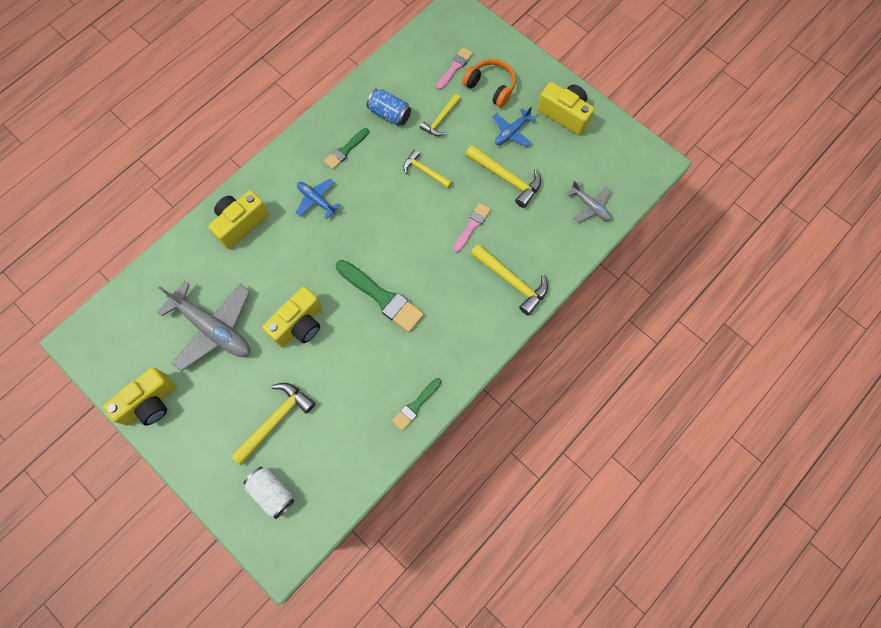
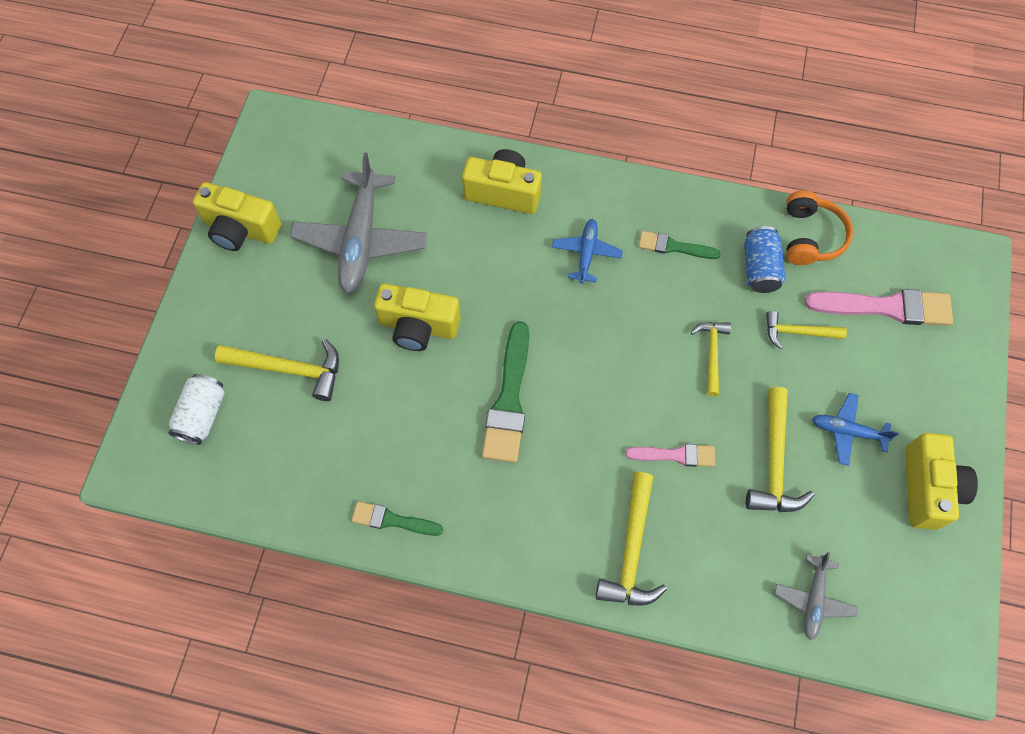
camera: 60 degrees right, 5 degrees down
(455, 67) = (886, 307): pink brush -> pink brush, size x1.72
(491, 87) = (893, 367): orange headphones -> orange headphones (810, 236)

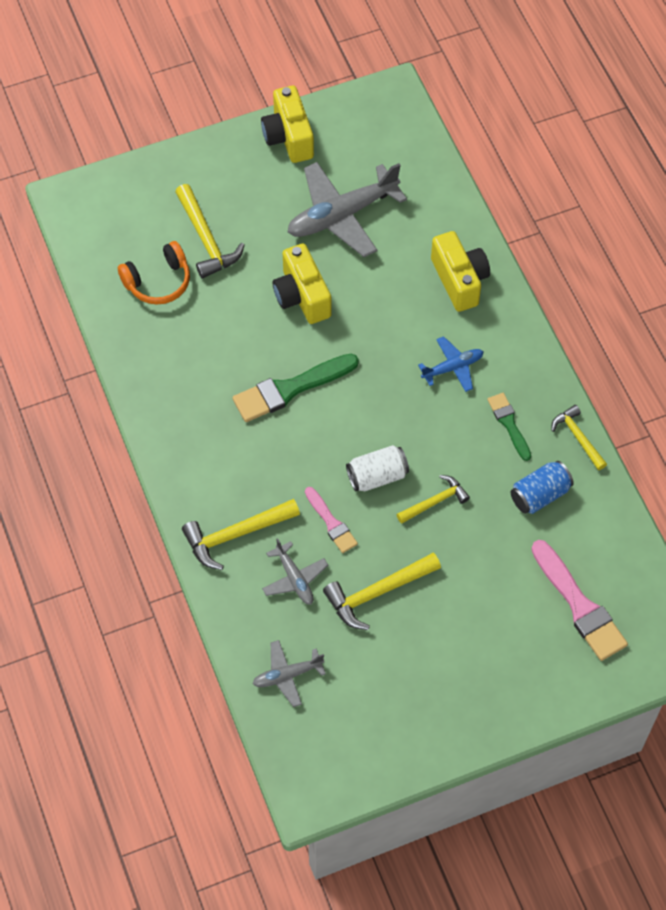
camera: 55 degrees right, 5 degrees down
(202, 415) = (134, 212): white can -> white can (377, 476)
(392, 520) = (146, 373): green brush -> none
(713, 526) = (294, 578): none -> grey plane
(797, 332) = (503, 552): yellow hammer -> yellow hammer (577, 437)
(810, 236) = (601, 516): orange headphones -> orange headphones (158, 281)
(847, 431) = (443, 631): blue plane -> none
(927, 488) = (438, 712): yellow camera -> none

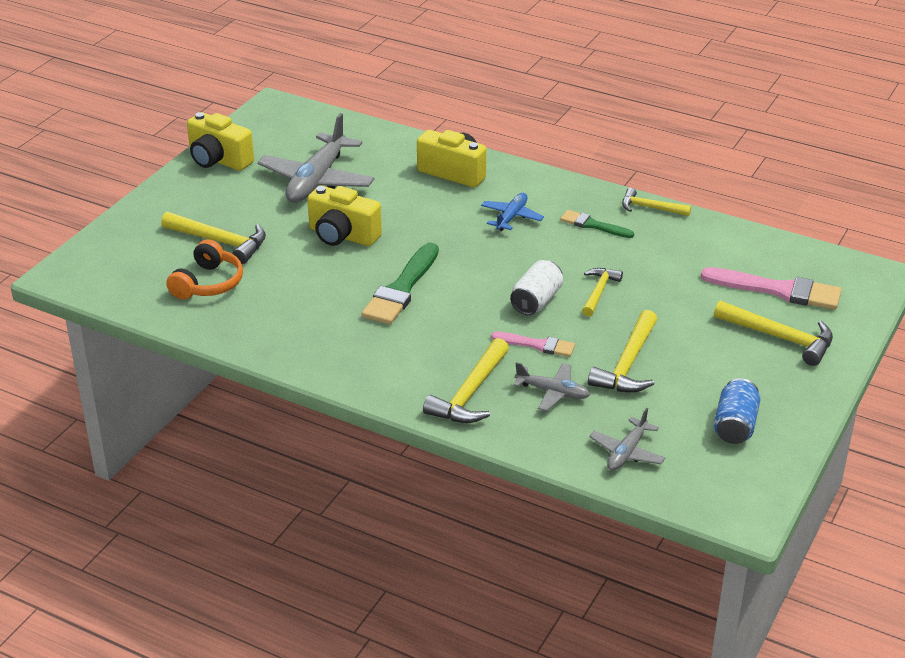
camera: 40 degrees left, 25 degrees down
(523, 655) = (780, 338): none -> yellow hammer
(540, 495) = (667, 249): blue can -> blue can (735, 426)

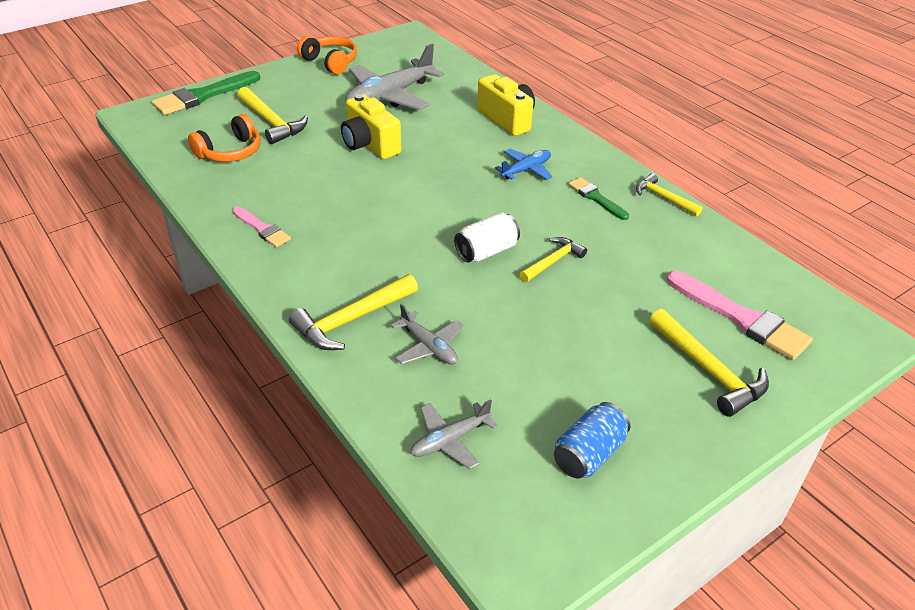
camera: 25 degrees right, 5 degrees up
(218, 160) = (330, 62): yellow camera -> orange headphones
(401, 289) = (377, 203): green brush -> green brush (203, 96)
(537, 345) = (453, 294): pink brush -> pink brush (262, 229)
(627, 364) = (525, 344): yellow hammer -> none

